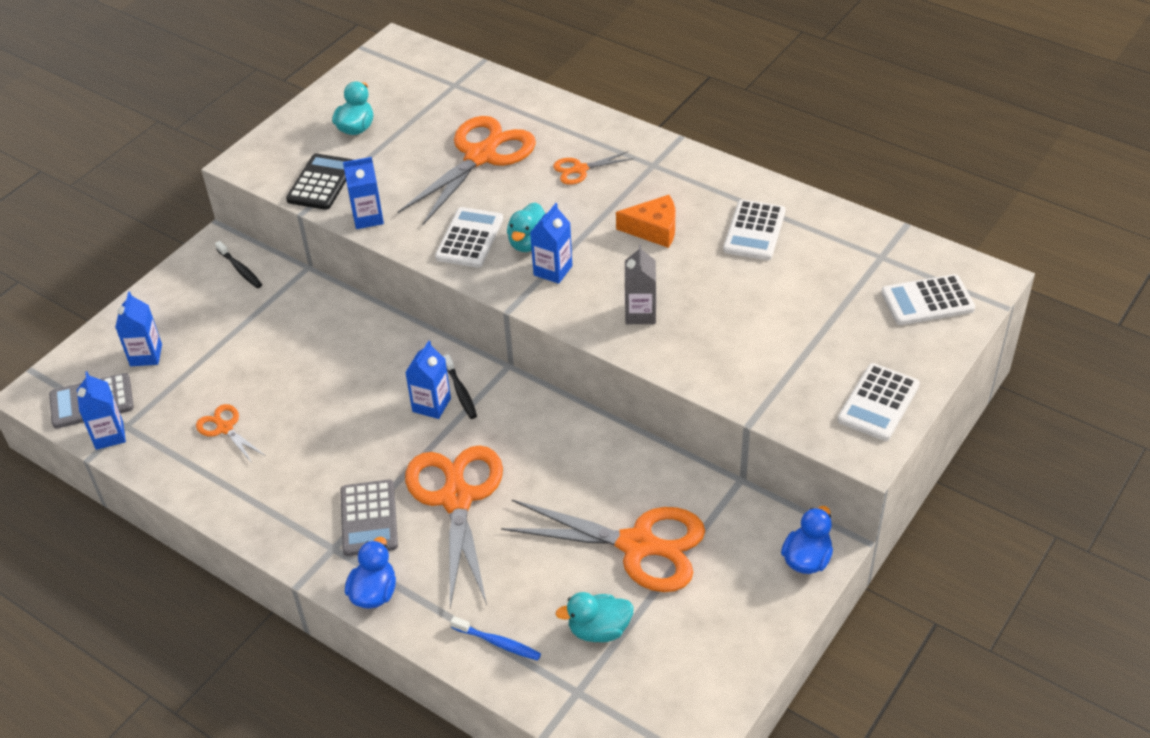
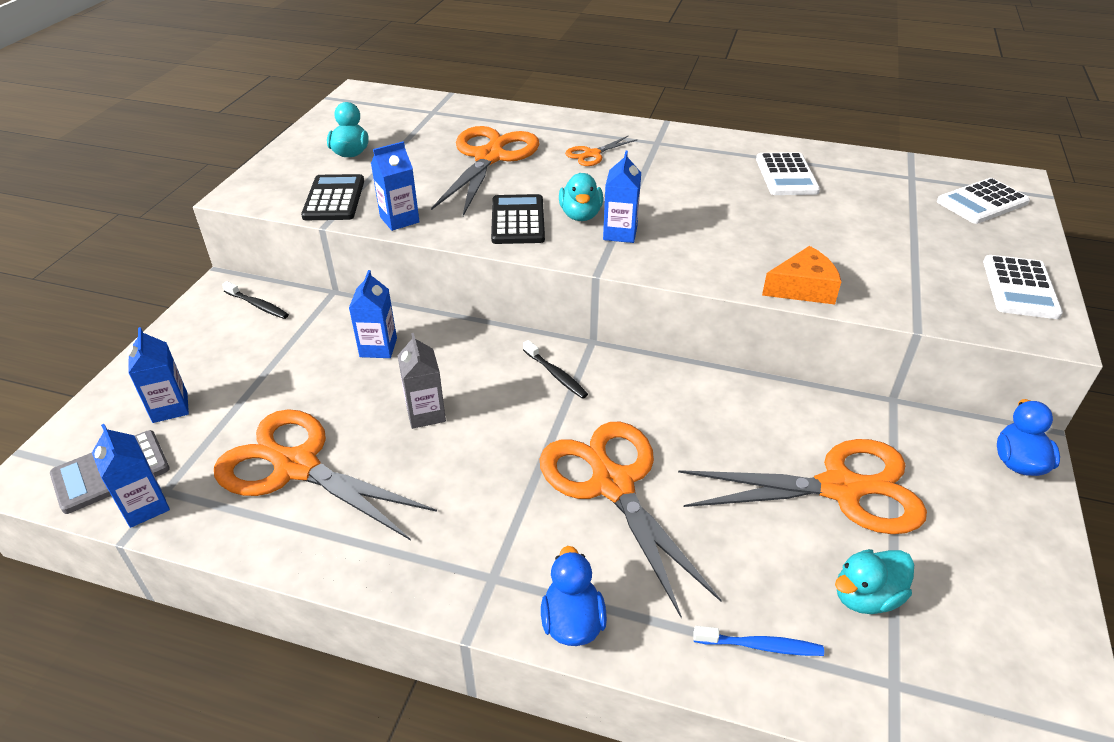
camera: 20 degrees left, 5 degrees down
(225, 428) = (297, 467): orange scissors -> orange scissors, size x2.13
(369, 518) = (520, 531): grey calculator -> none
(431, 405) = (531, 394): blue carton -> blue carton (378, 347)
(469, 238) = (518, 220): white calculator -> black calculator
(640, 313) = (733, 254): grey carton -> grey carton (425, 413)
(654, 229) = (694, 187): orange cheese -> orange cheese (803, 288)

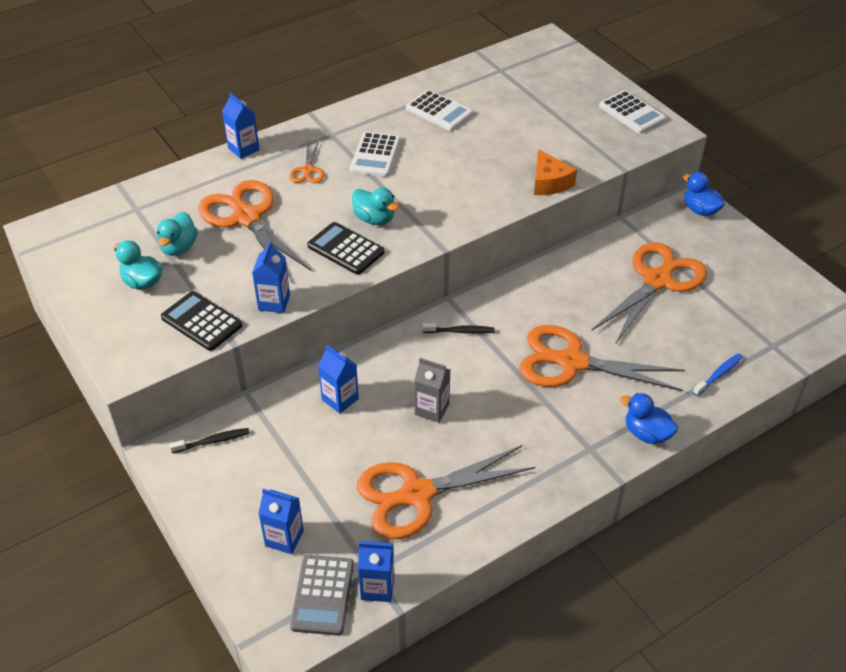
camera: 50 degrees left, 5 degrees up
(620, 233) = (415, 215): blue carton -> blue carton (243, 149)
(803, 288) = (549, 182): orange cheese -> orange cheese turned 135 degrees clockwise
(866, 596) = (724, 320): turquoise duck -> turquoise duck (179, 247)
(982, 202) = (553, 66): white calculator -> white calculator (375, 155)

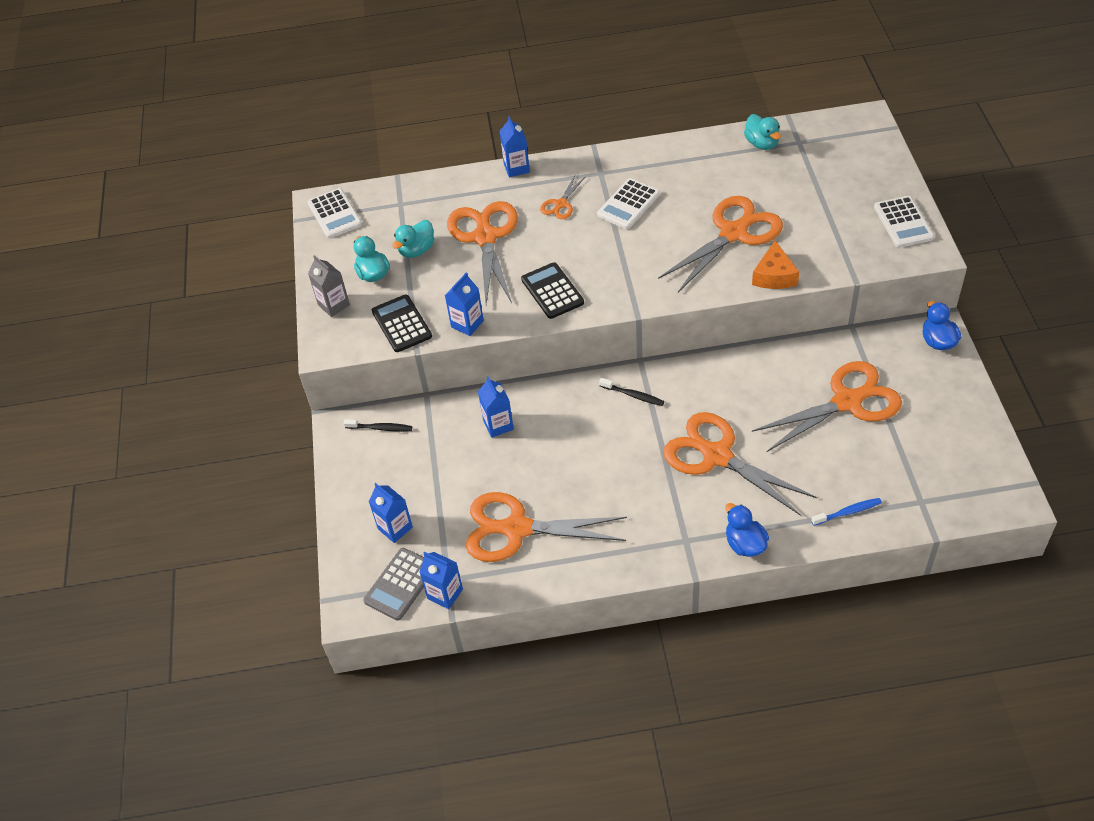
camera: 30 degrees right, 5 degrees up
(374, 219) = (593, 269): turquoise duck -> turquoise duck (762, 143)
(432, 409) = (569, 459): grey carton -> grey carton (334, 305)
(439, 111) = (713, 173): white calculator -> white calculator (334, 214)
(490, 156) = (733, 233): none -> orange scissors

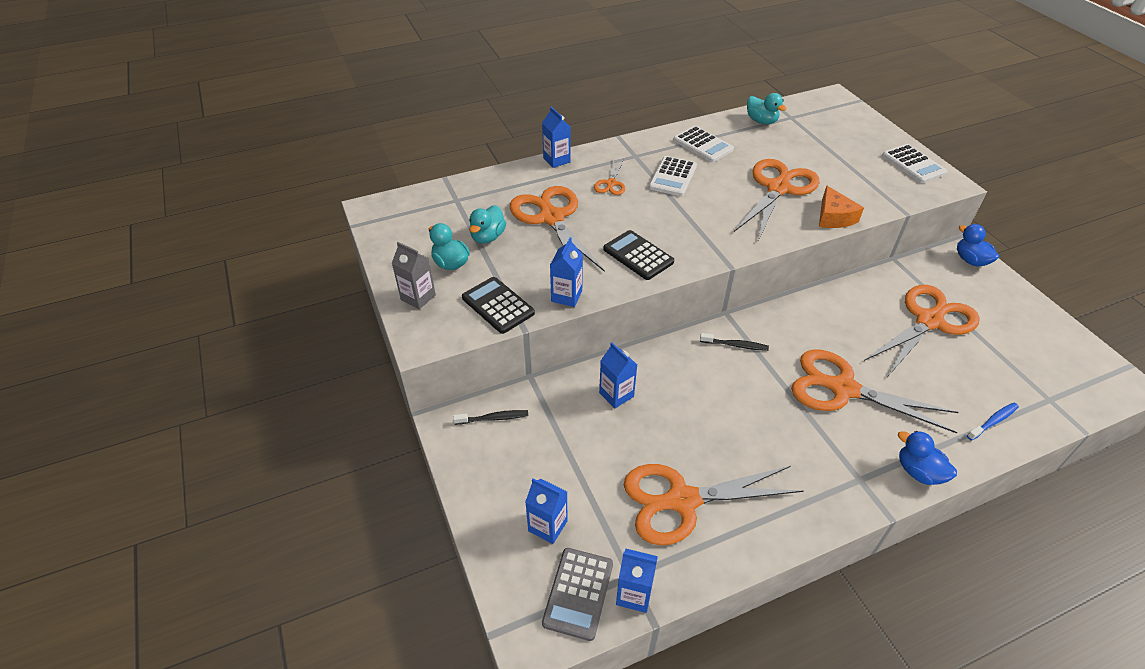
camera: 20 degrees left, 5 degrees down
(334, 214) = (392, 216): white calculator -> white calculator (703, 145)

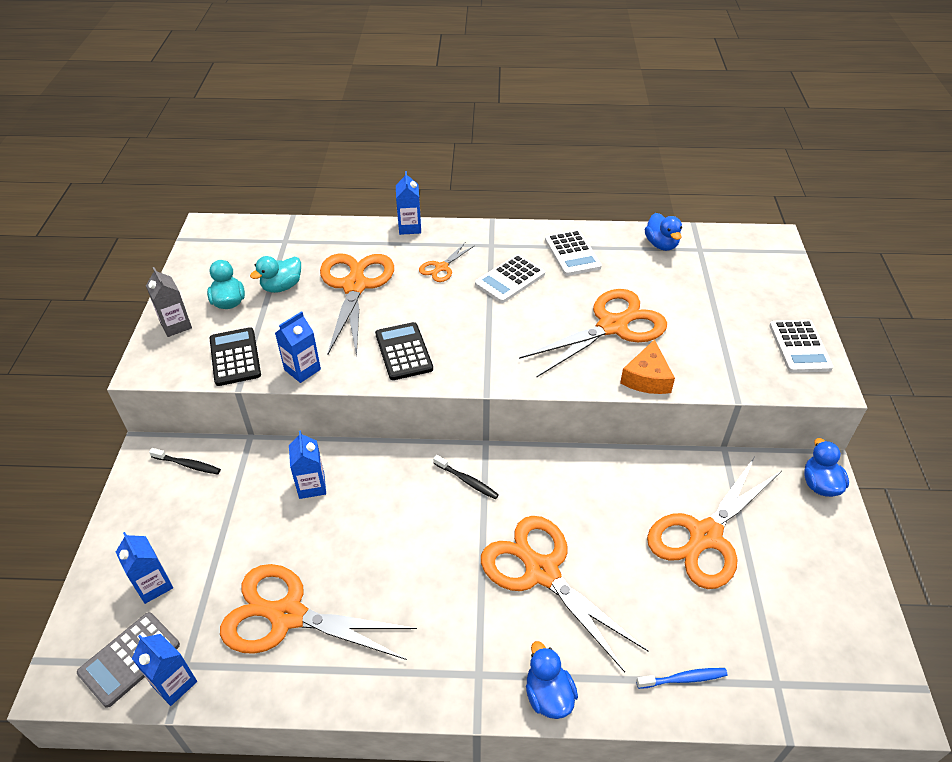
camera: 25 degrees right, 0 degrees up
(761, 121) = (661, 244): turquoise duck -> blue duck
(929, 321) = (705, 536): orange scissors -> orange scissors turned 150 degrees clockwise

